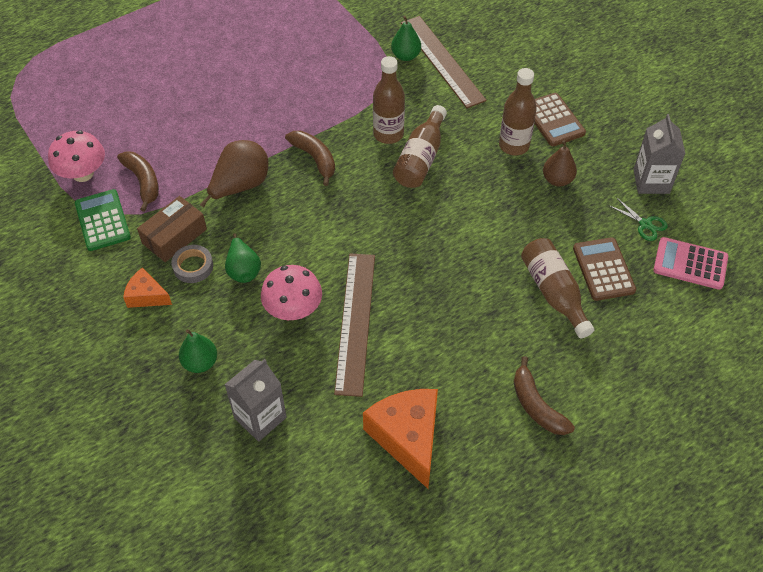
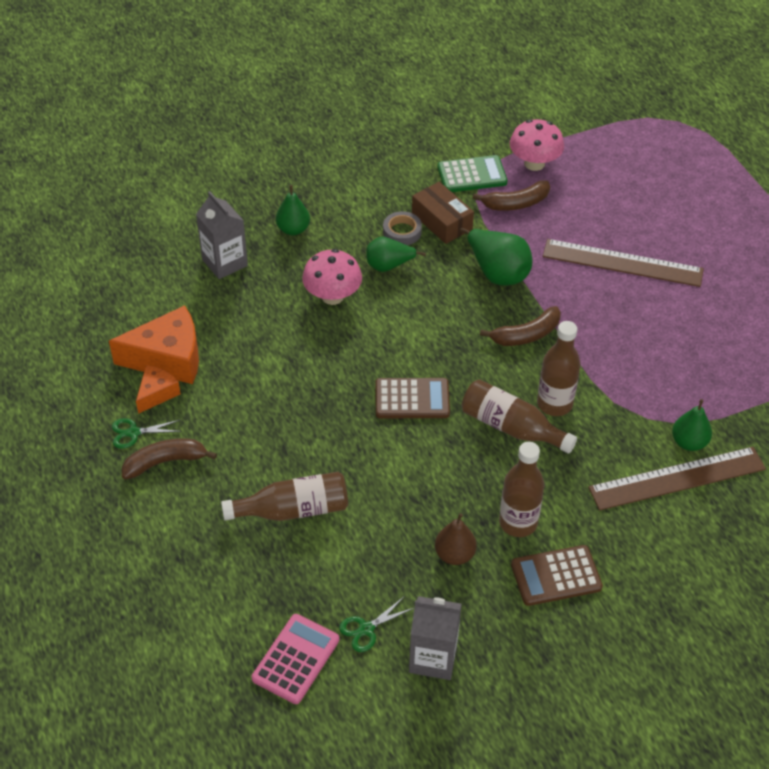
camera: 100 degrees right, 5 degrees down
(146, 296) = (376, 200): orange cheese -> orange cheese (157, 393)
(240, 186) = (497, 272): brown pear -> green pear
(356, 322) = (304, 339): brown ruler -> brown ruler (622, 263)
(511, 443) = (133, 433): none -> green scissors
(603, 269) = (311, 566): brown calculator -> brown calculator (412, 399)

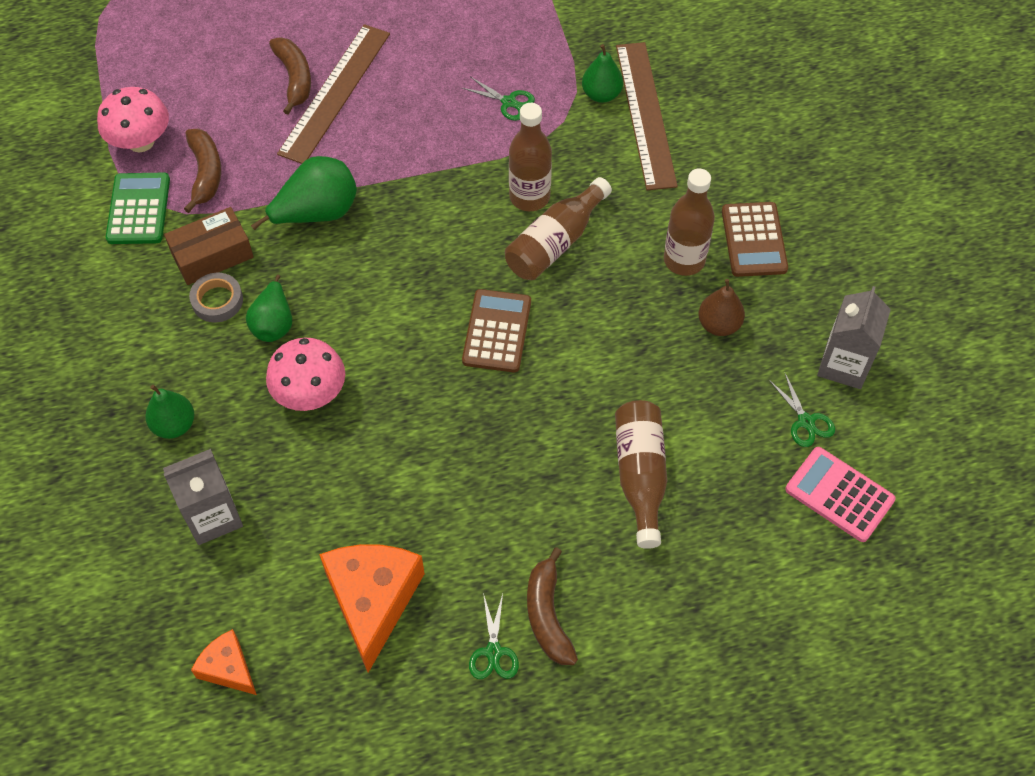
camera: 80 degrees left, 10 degrees up
(157, 393) = (432, 619): orange cheese -> orange cheese (228, 668)
(526, 335) = (423, 203): brown banana -> brown banana (294, 78)
(654, 376) = (508, 102): none -> green scissors

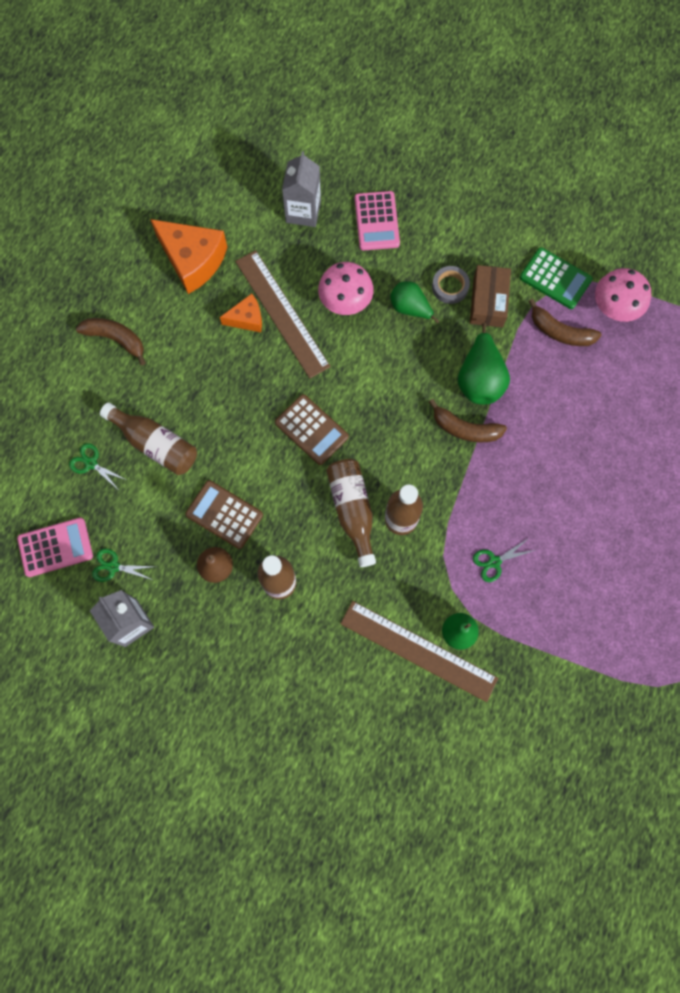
camera: 125 degrees right, 15 degrees up
(174, 425) = (376, 221): green pear -> pink calculator
(228, 668) = (210, 175): orange cheese -> orange cheese (247, 319)
(294, 78) = (612, 432): brown banana -> brown banana (465, 428)
(335, 93) = (580, 451): brown ruler -> brown ruler (281, 313)
(493, 652) = (118, 300): green scissors -> green scissors (91, 463)
(754, 240) = (261, 642): brown calculator -> brown calculator (224, 514)

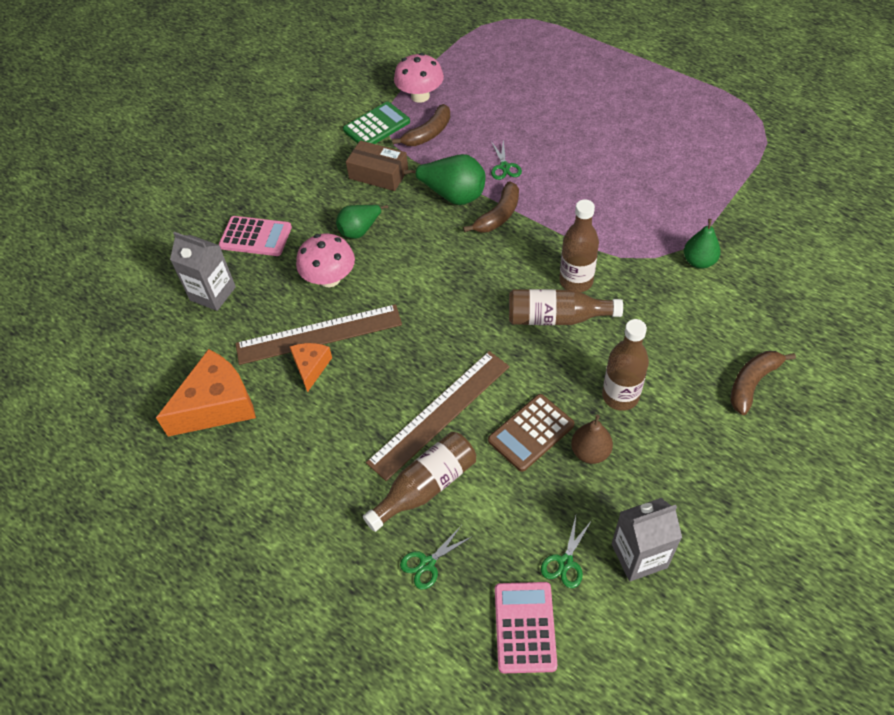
camera: 70 degrees left, 20 degrees down
(116, 339) = (278, 504): brown banana -> brown banana (752, 383)
(311, 430) = (459, 334): brown calculator -> none
(418, 651) = (712, 295): brown ruler -> brown ruler (440, 414)
(450, 287) = (351, 197): grey tape -> none
(494, 562) = (635, 222): green scissors -> green scissors (504, 167)

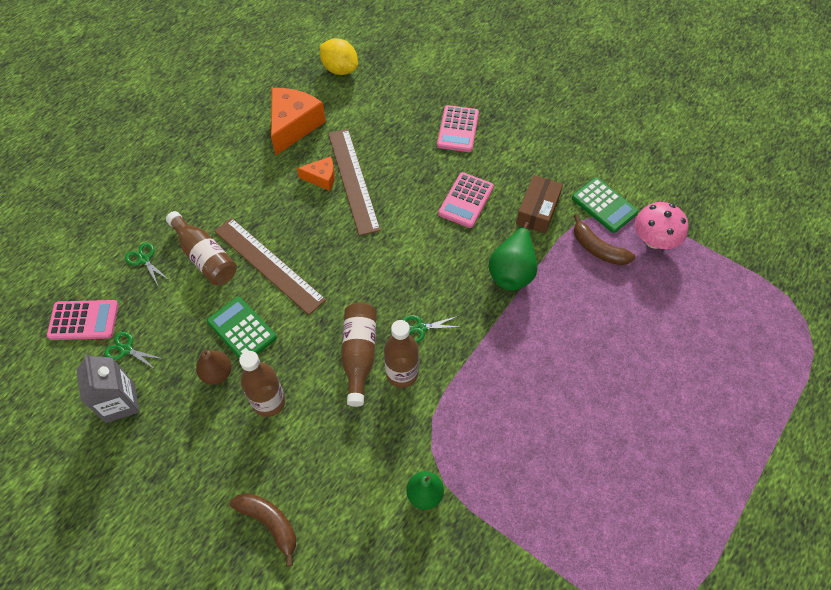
camera: 85 degrees right, 5 degrees up
(126, 358) = (340, 69): none -> yellow lemon
(213, 293) = (398, 109): grey carton -> none
(217, 405) = (293, 125): orange cheese -> orange cheese turned 120 degrees counterclockwise
(329, 278) = (411, 183): pink mushroom -> none
(360, 230) = (466, 200): green pear -> pink calculator
(498, 215) = (486, 309): brown banana -> none
(504, 167) = (554, 316): green scissors -> green scissors (420, 328)
(531, 433) = (242, 329): brown calculator -> green calculator

